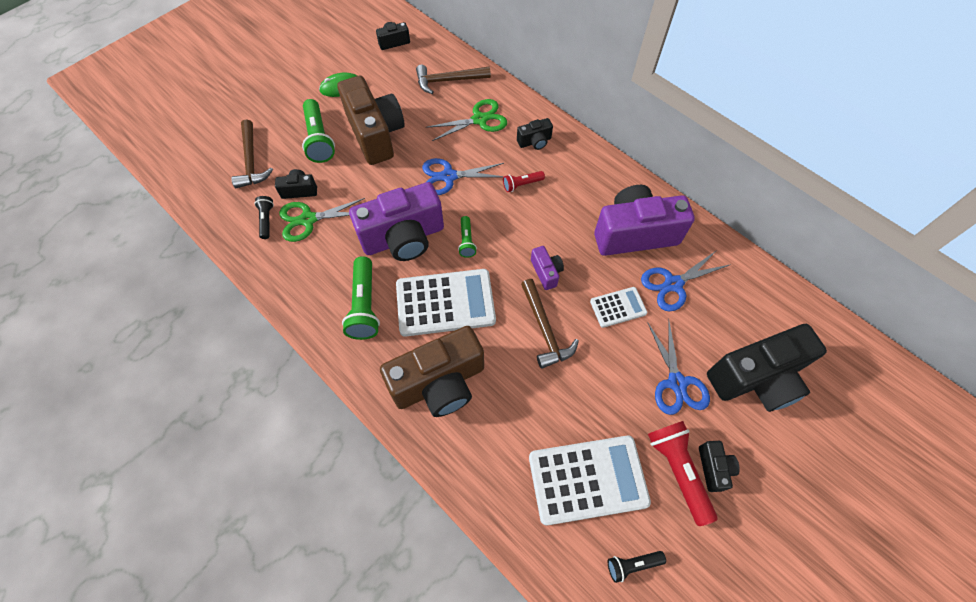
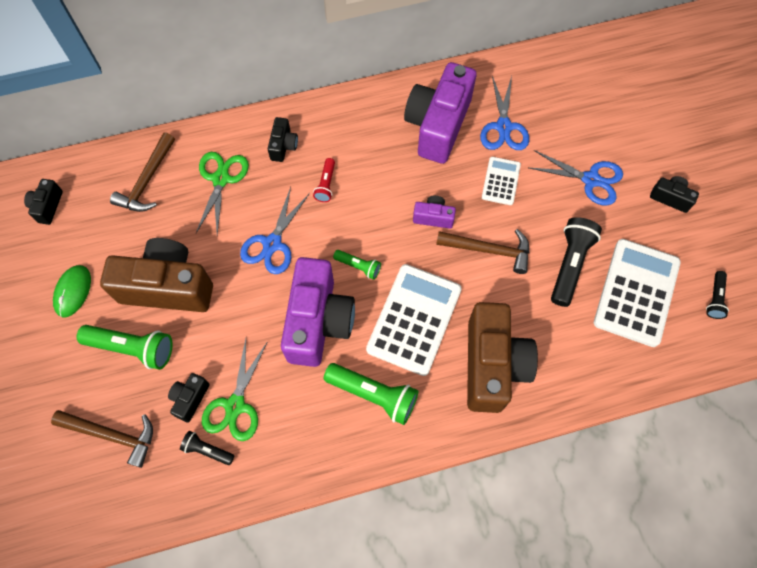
camera: 60 degrees left, 5 degrees up
(576, 404) = (569, 264): none -> black flashlight
(677, 470) = (660, 224): red flashlight -> none
(756, 378) = (616, 123): black camera -> none

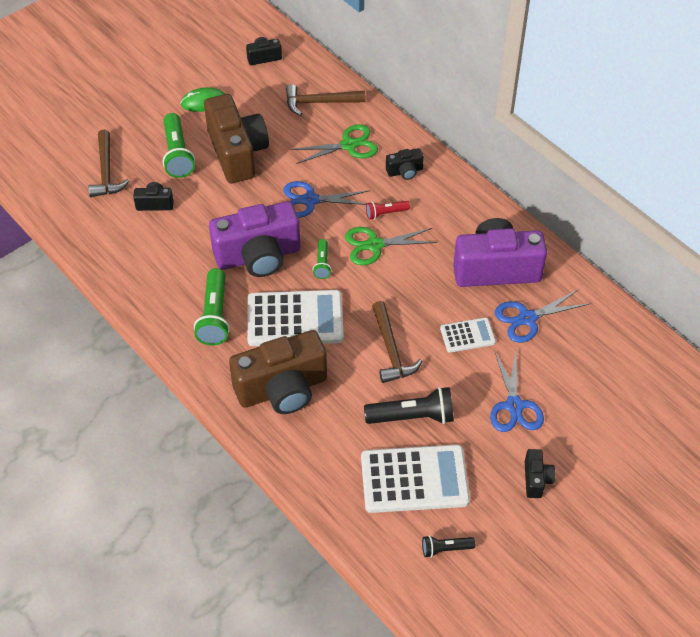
camera: 65 degrees right, 15 degrees down
(207, 450) = (120, 230): black flashlight -> none
(235, 405) = (162, 232): green scissors -> green scissors (374, 245)
(433, 217) = (399, 298): purple camera -> none

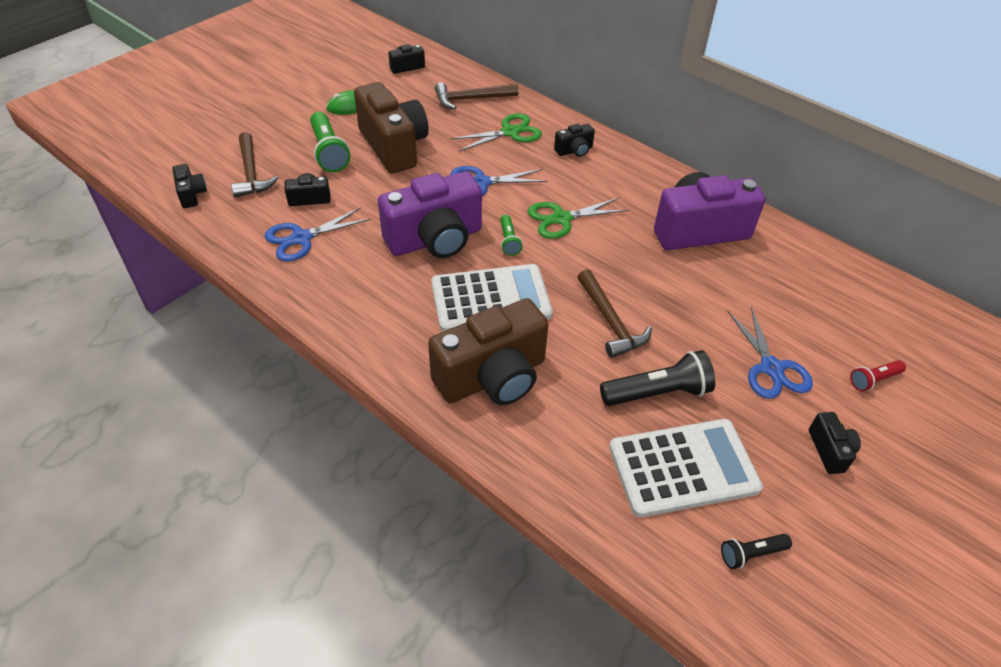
camera: 10 degrees left, 5 degrees down
(54, 190) = (191, 194): none -> black camera
(215, 316) = (395, 304): green flashlight -> none
(385, 213) = (565, 189): red flashlight -> red flashlight (874, 380)
(467, 335) = (691, 298): white calculator -> none
(527, 318) = (750, 275): blue scissors -> blue scissors (301, 238)

